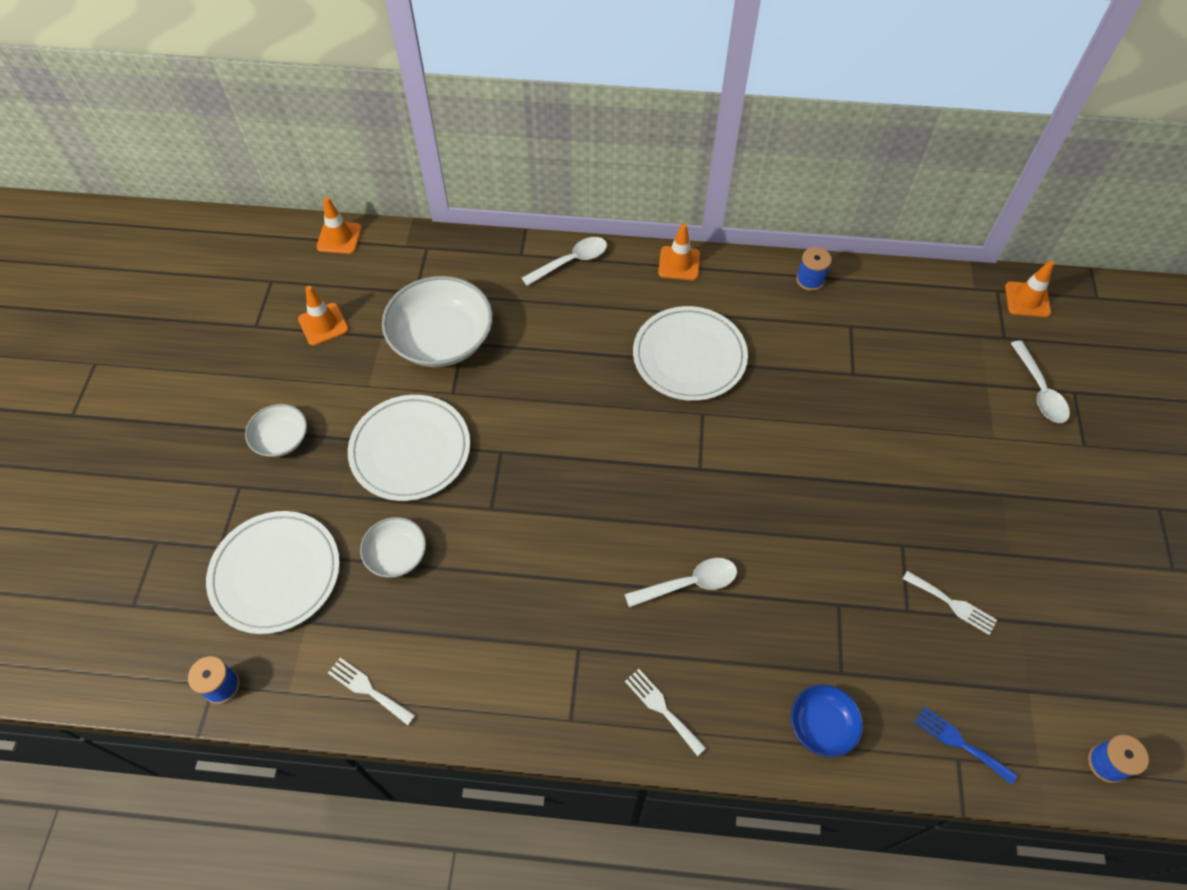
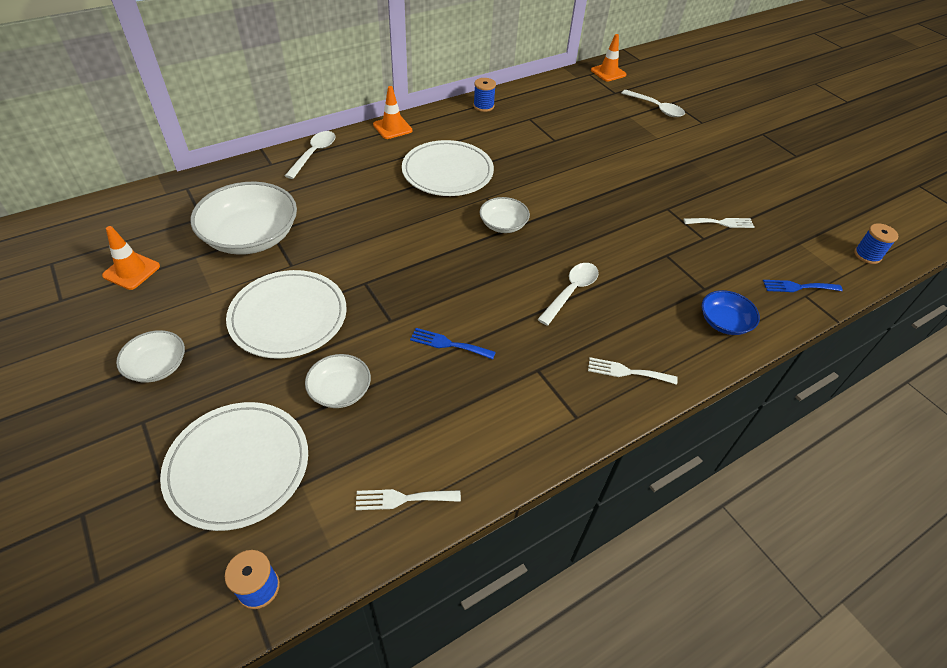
camera: 40 degrees left, 10 degrees down
(339, 238) = (98, 210): orange traffic cone -> none
(521, 566) = (448, 344): none -> blue fork
(690, 459) = (503, 224): none -> white bowl

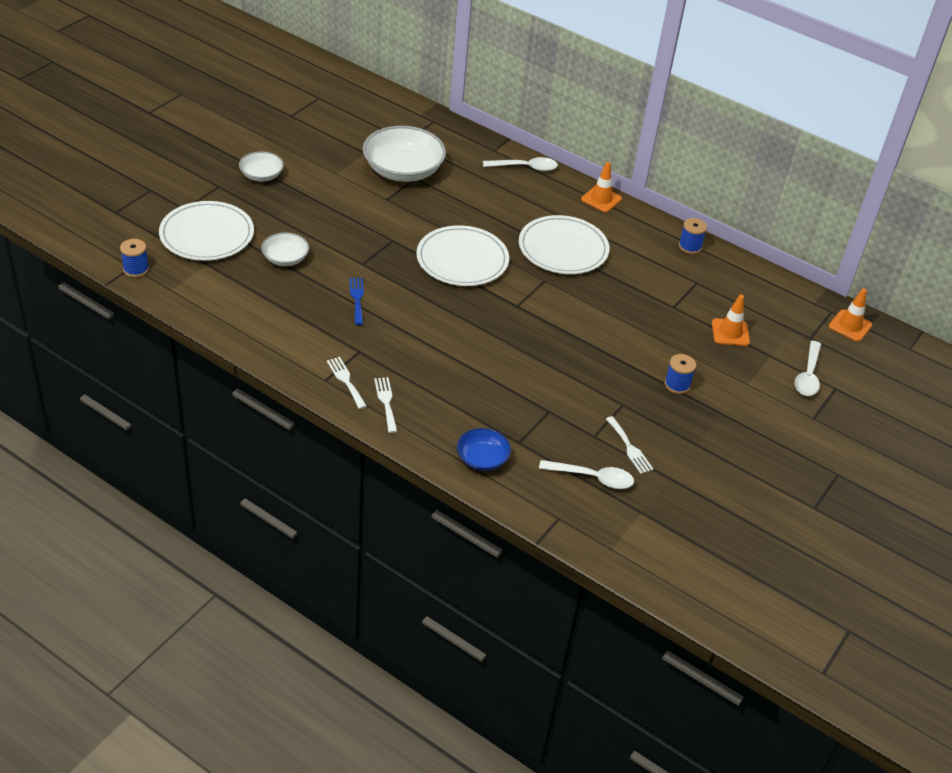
camera: 65 degrees right, 5 degrees down
(131, 271) = (333, 132): orange traffic cone -> orange traffic cone (730, 332)
(288, 316) = (336, 214): white plate -> white plate (462, 259)
(402, 499) = (217, 310): white fork -> white fork (346, 380)
(503, 224) = (515, 298): white bowl -> none
(571, 292) = (457, 355): white spoon -> white spoon (592, 478)
(798, 287) = (567, 511): blue fork -> none
(867, 255) = (661, 570): blue spool -> blue spool (677, 385)

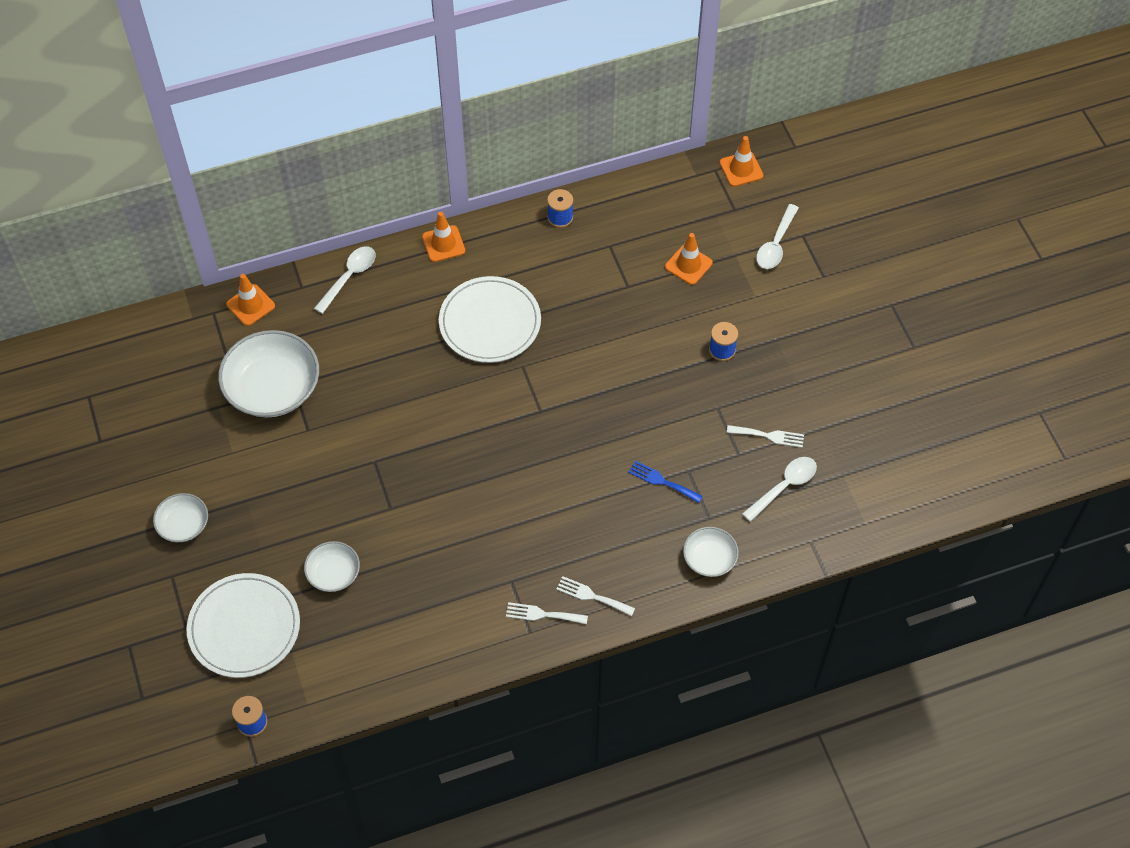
camera: 50 degrees left, 15 degrees up
(357, 298) = (437, 541): blue fork -> blue fork (662, 481)
(456, 134) = (250, 305): none -> orange traffic cone
(462, 259) = (445, 417): white plate -> none
(482, 459) = (709, 558): blue bowl -> white bowl
(808, 375) = (776, 244): white spoon -> white spoon turned 60 degrees clockwise

